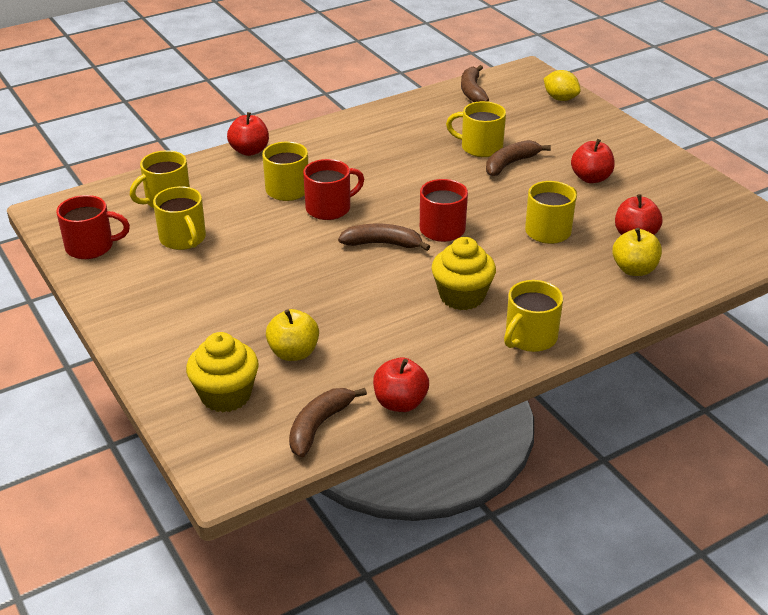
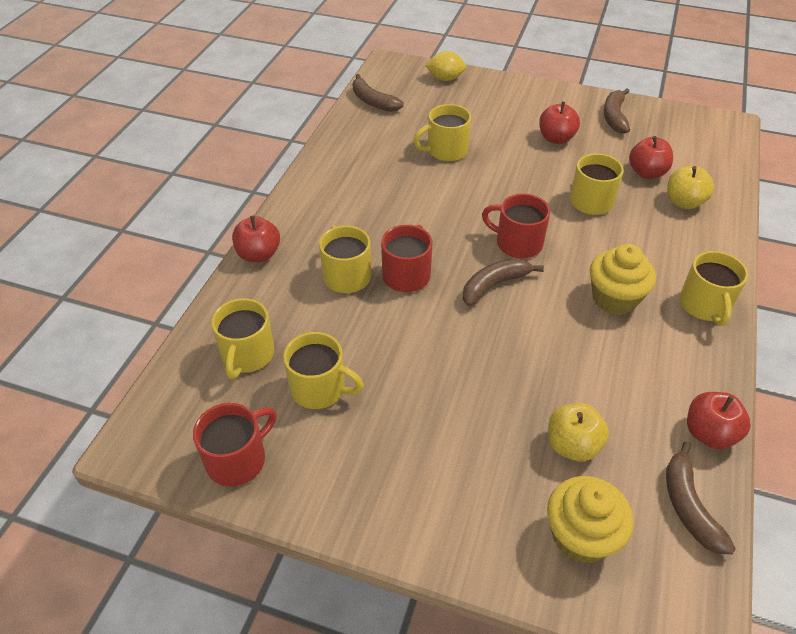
camera: 40 degrees left, 10 degrees up
(510, 164) = (487, 154): brown banana -> brown banana (614, 117)

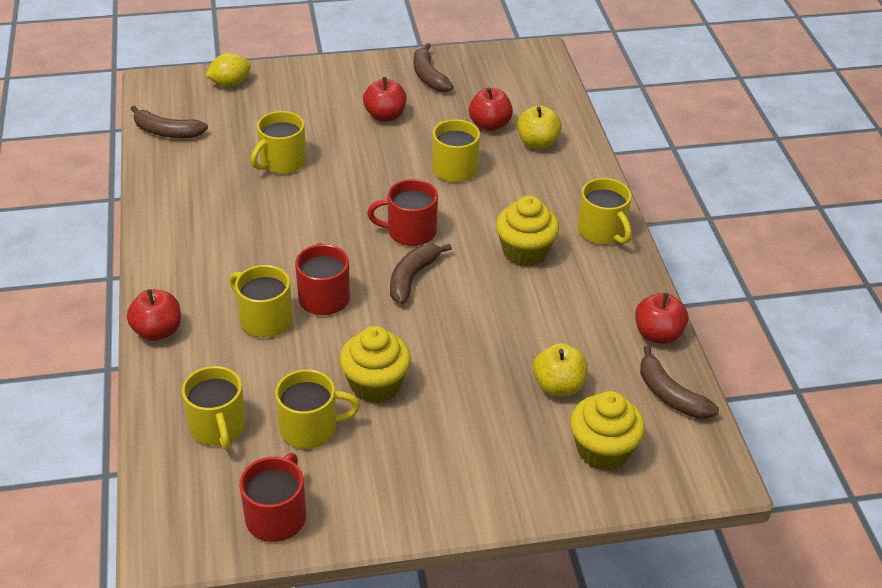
camera: 30 degrees left, 5 degrees down
(400, 372) = (375, 385): none -> yellow cupcake

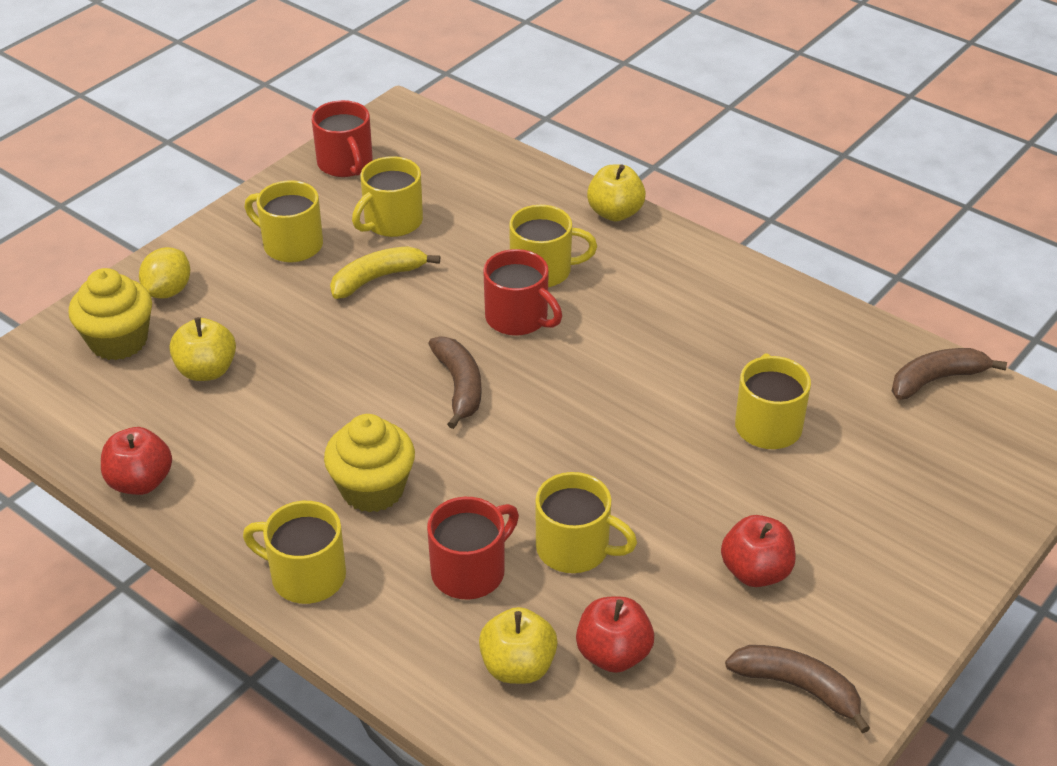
camera: 140 degrees right, 0 degrees up
(157, 331) = (615, 213): red apple -> yellow apple
(218, 427) = (464, 185): yellow mug -> yellow mug (291, 245)
(230, 83) = (994, 488): yellow lemon -> yellow lemon (168, 291)
(375, 385) = (377, 278): yellow cupcake -> yellow banana
(410, 232) = (523, 433): red mug -> red mug (470, 571)
(670, 395) = (84, 426): brown banana -> none

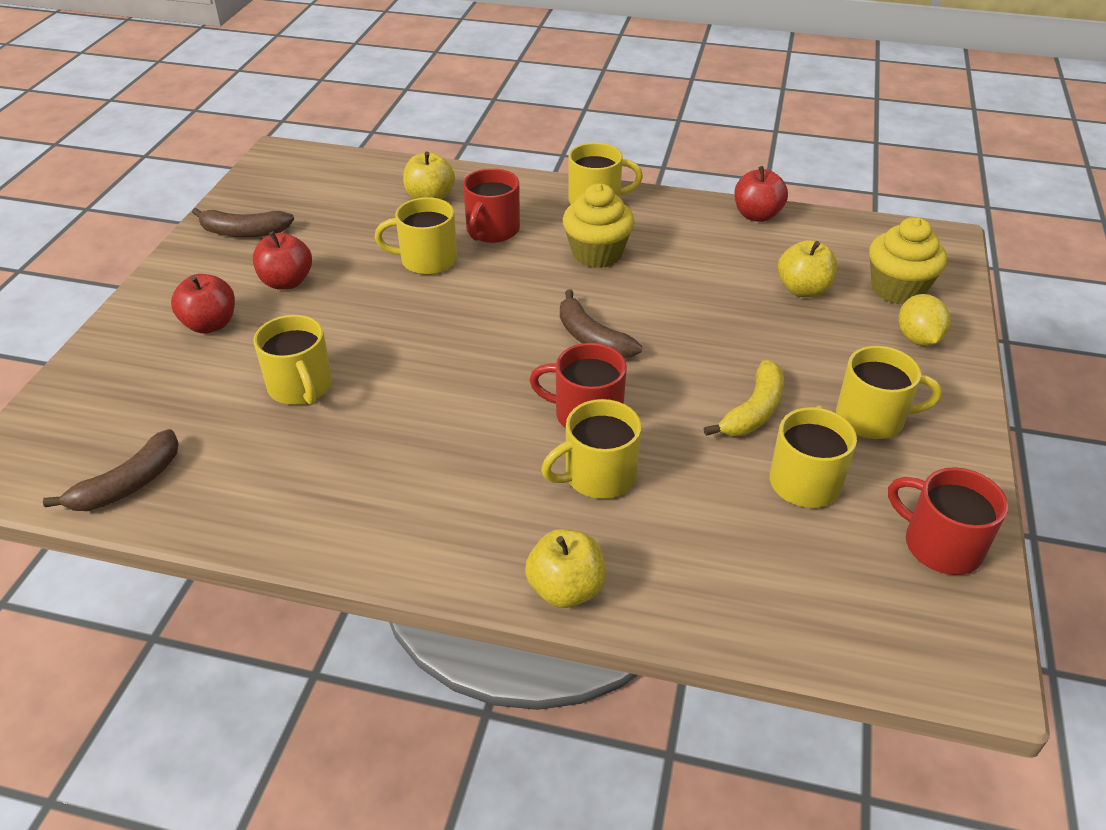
camera: 155 degrees right, 0 degrees up
(613, 654) = (372, 217): red apple -> red apple (210, 324)

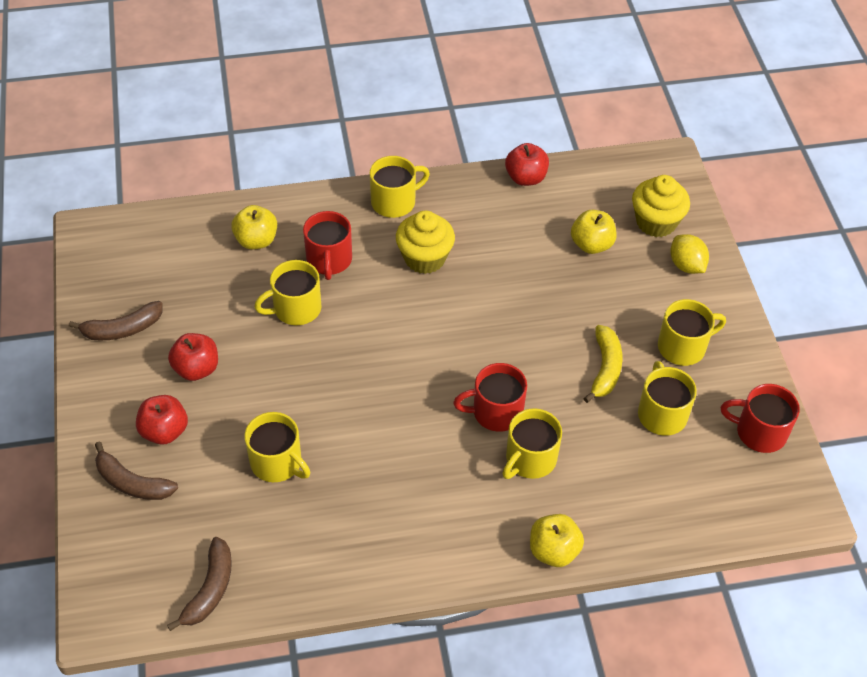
camera: 25 degrees left, 10 degrees up
(592, 338) = (464, 343): brown banana -> brown banana (132, 482)

